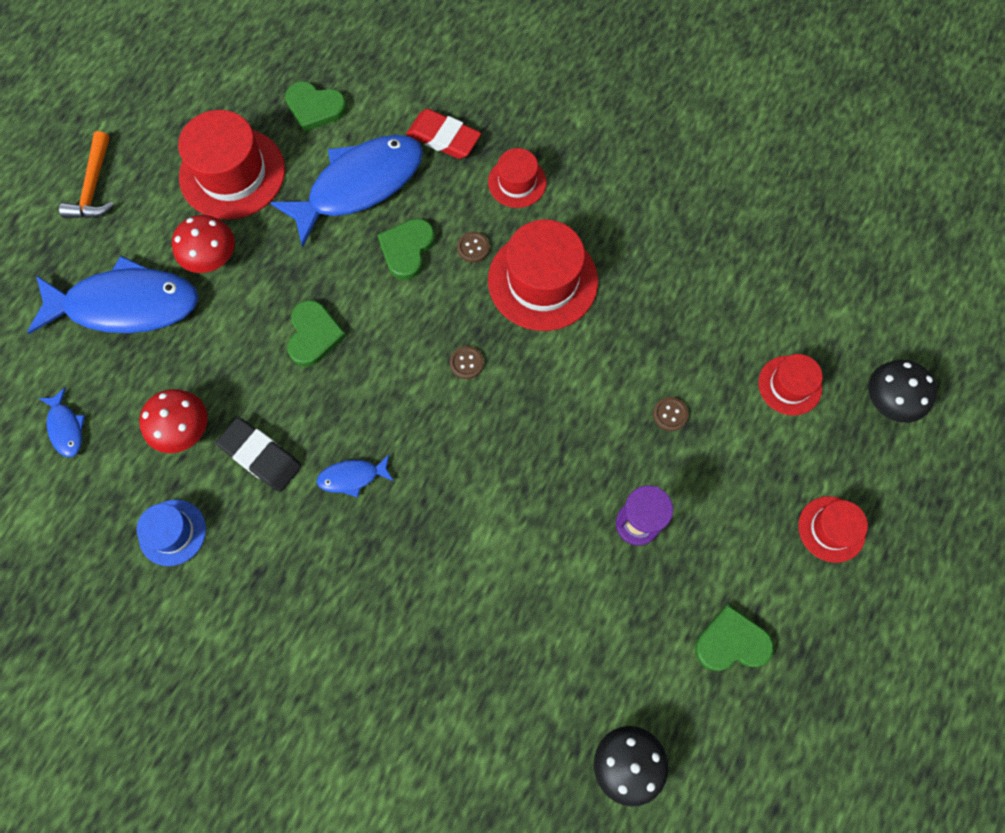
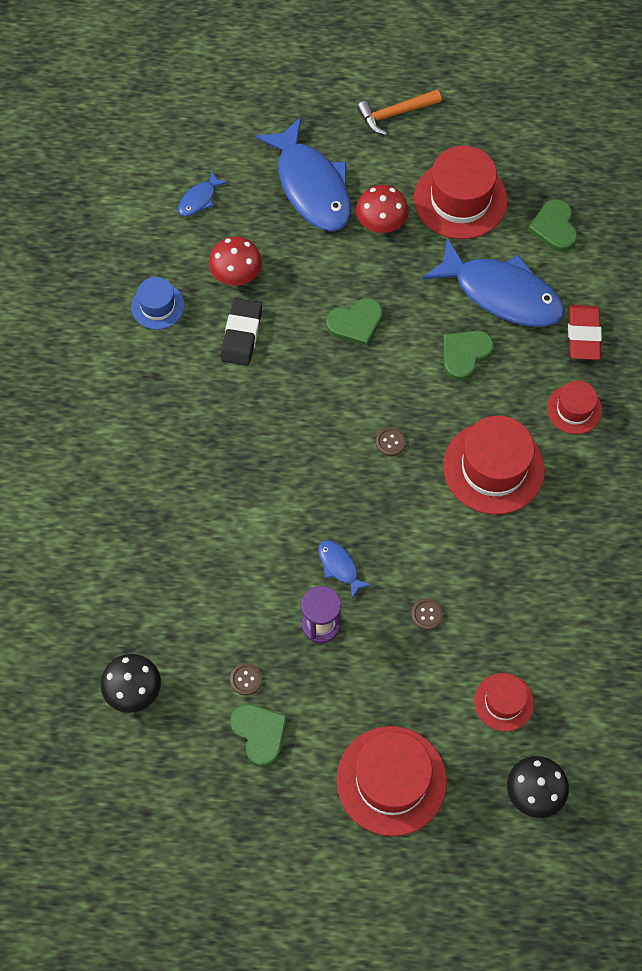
camera: 65 degrees right, 5 degrees down
(352, 477) = (256, 404): blue fish -> blue fish (339, 566)
(407, 249) = (465, 354): green heart -> green heart turned 45 degrees counterclockwise
(473, 248) = (494, 402): brown button -> brown button (246, 679)
(831, 529) = (391, 780): red hat -> red hat, size x1.81

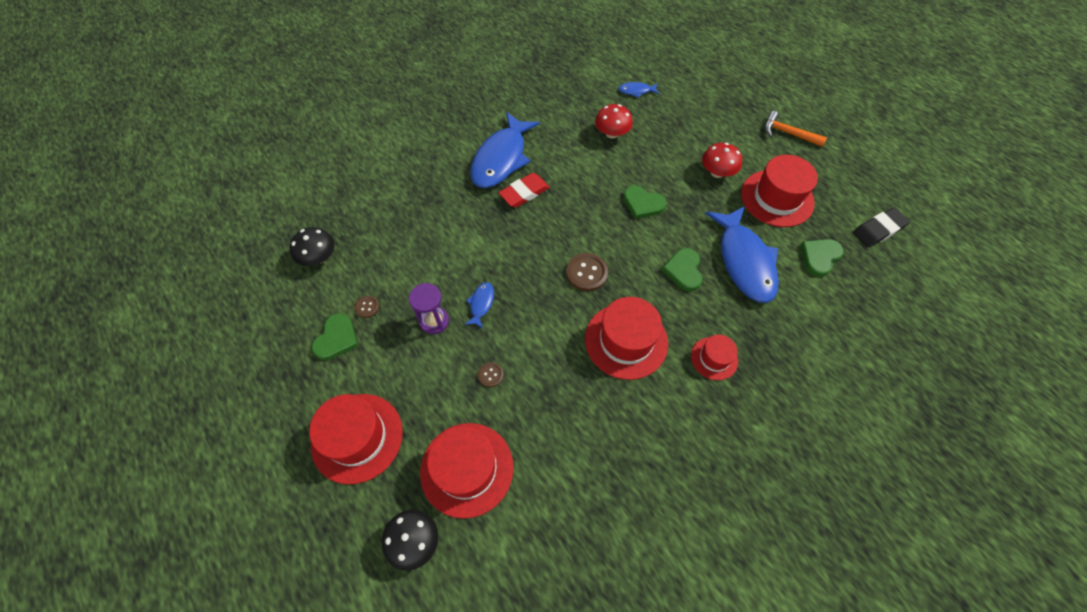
camera: 50 degrees right, 5 degrees down
(158, 306) = (557, 116): blue hat -> none
(241, 334) = (579, 159): black eraser -> black eraser (878, 230)
(311, 186) = (700, 129): blue fish -> blue fish (501, 159)
(390, 442) = (586, 273): brown button -> brown button, size x1.79
(465, 354) = (683, 270): green heart -> green heart turned 90 degrees counterclockwise
(503, 702) = (467, 469): red hat -> red hat, size x1.81
(583, 335) = (770, 326): red eraser -> red eraser (524, 193)

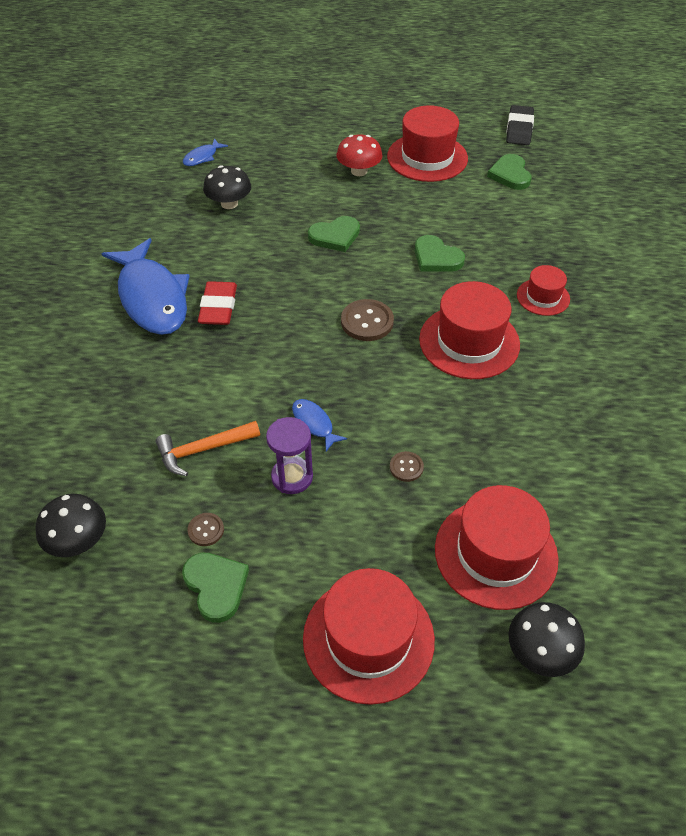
camera: 50 degrees left, 10 degrees down
(612, 133) = (229, 203): red mushroom -> black mushroom
(744, 261) = (467, 216): blue fish -> none
(788, 133) = (370, 108): orange hammer -> orange hammer (203, 450)

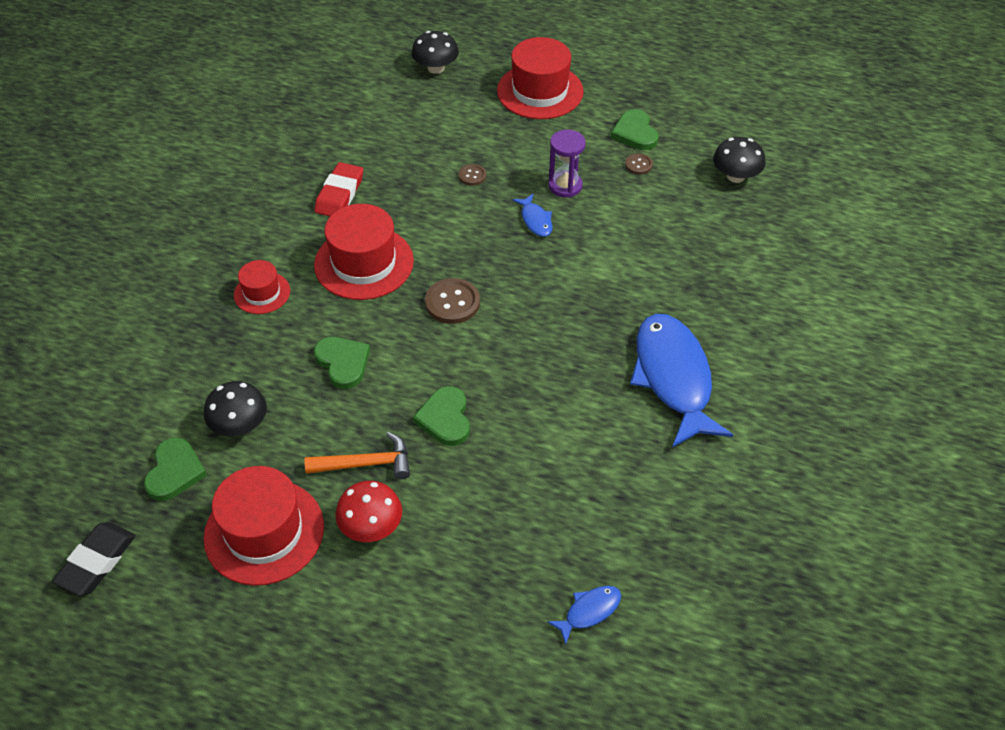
camera: 165 degrees left, 0 degrees up
(203, 450) = (634, 218): orange hammer -> orange hammer (366, 463)
(218, 307) = (602, 351): red eraser -> red eraser (339, 194)
(229, 203) = (564, 504): black mushroom -> black mushroom (240, 425)
(335, 236) = (445, 418): green heart -> green heart turned 90 degrees counterclockwise
(495, 553) = (434, 115): red hat -> none

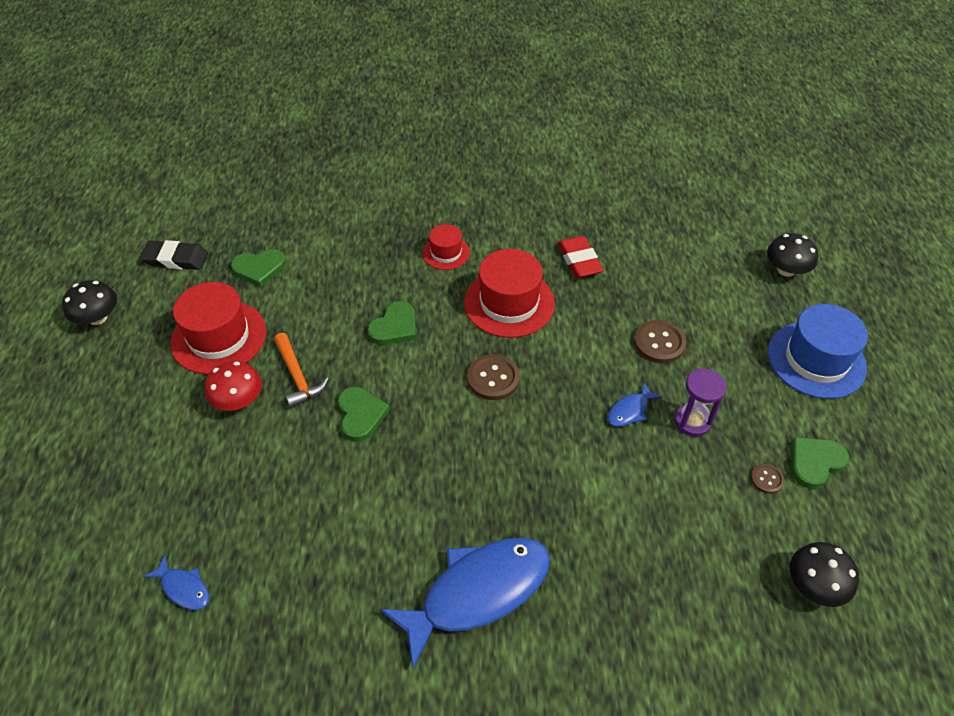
camera: 70 degrees right, 0 degrees up
(240, 425) = (312, 288): black mushroom -> black mushroom (97, 318)
(339, 194) = (579, 260): red eraser -> red eraser turned 75 degrees clockwise
(445, 418) = (361, 415): green heart -> green heart turned 105 degrees clockwise
(472, 176) = (659, 343): brown button -> brown button, size x1.79
(540, 91) = (816, 360): red hat -> blue hat

